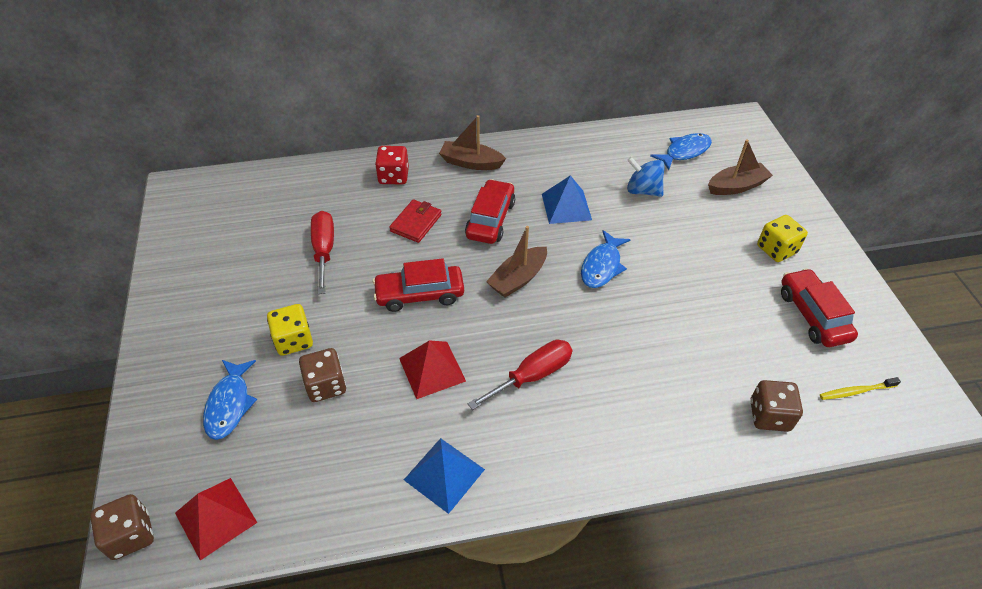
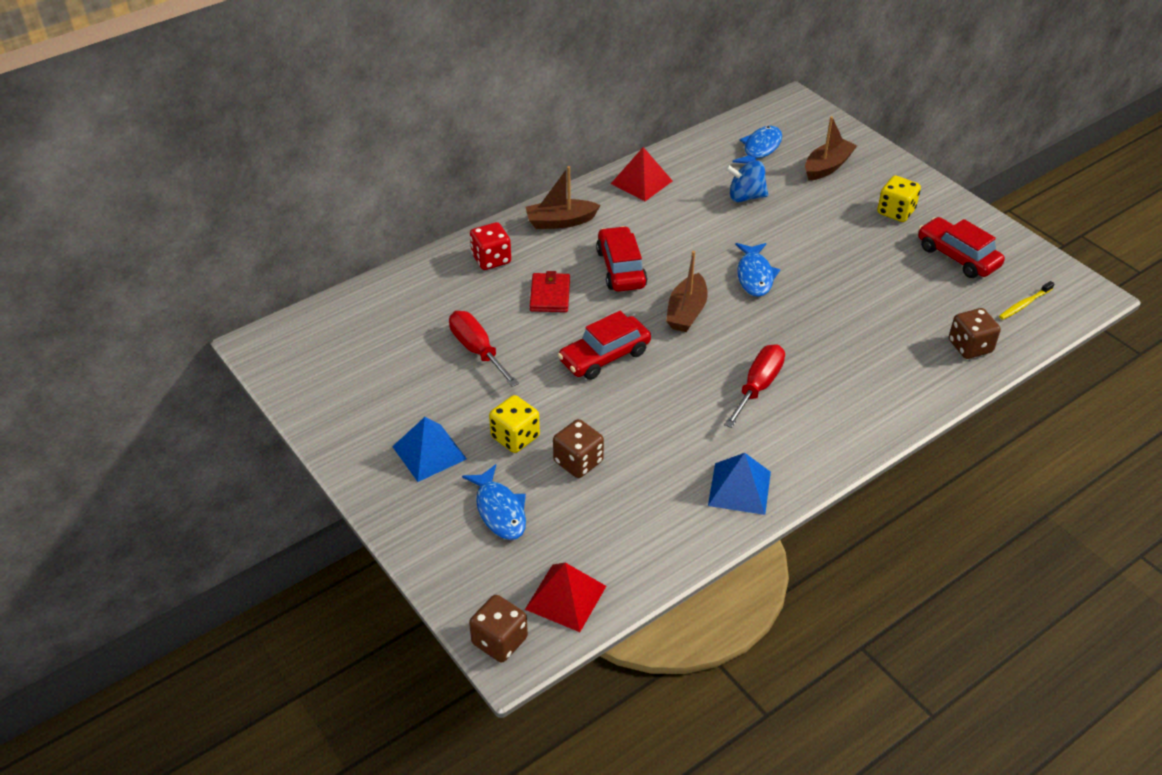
camera: 25 degrees left, 5 degrees down
(432, 369) = (665, 413): red pyramid -> red pyramid (641, 182)
(566, 207) = (685, 234): blue pyramid -> blue pyramid (429, 452)

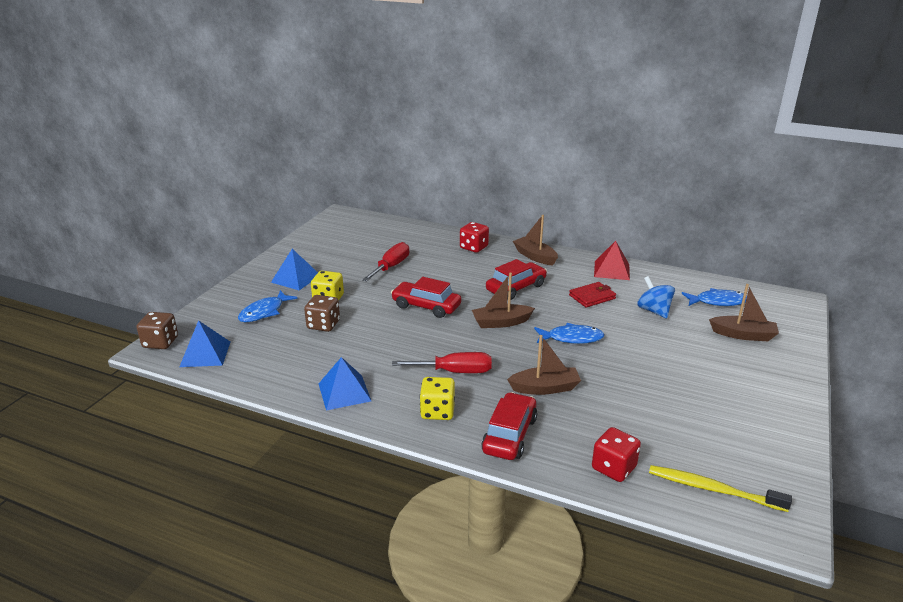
camera: 60 degrees right, 15 degrees down
(550, 295) = (463, 273): red wallet -> red wallet (592, 297)
(565, 597) = (205, 354): red pyramid -> blue pyramid
(754, 276) = (571, 338): blue fish -> blue fish turned 150 degrees counterclockwise
(829, 334) = (545, 388): none -> brown boat
(896, 212) = (737, 382): yellow dice -> yellow dice (437, 411)
(957, 256) = (725, 430): red car -> red car (509, 435)
(970, 346) = (613, 468): brown dice -> red dice
(1024, 304) = (712, 489): yellow toothbrush -> yellow toothbrush, size x1.61

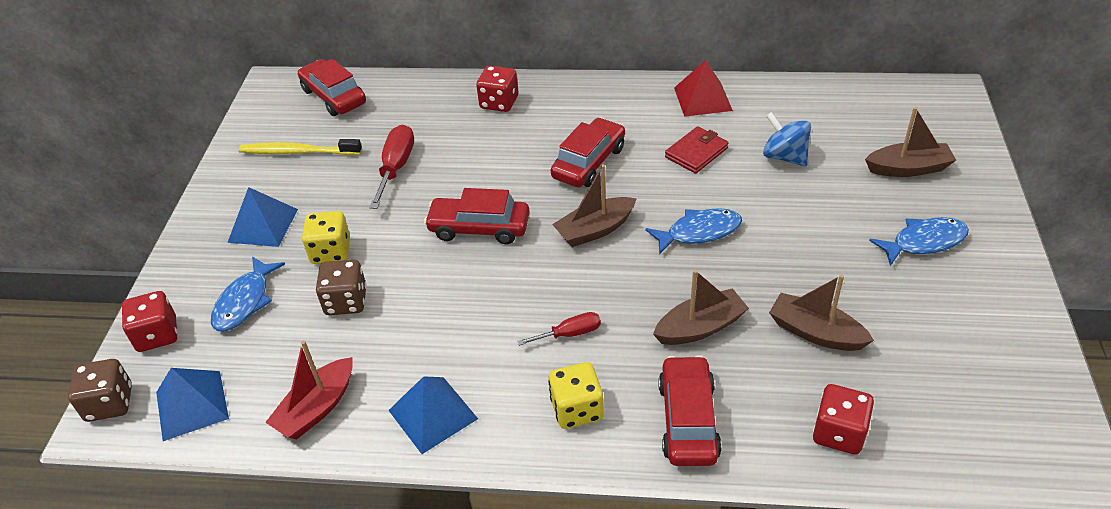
camera: 15 degrees left, 15 degrees up
(205, 317) = (157, 335): none -> red dice
(276, 372) = (317, 408): none -> red boat
(373, 226) = (334, 96): none -> red car
(455, 372) = (570, 334): red screwdriver -> red screwdriver, size x0.61
(535, 256) = (591, 99): brown boat -> brown boat (815, 332)
(712, 489) = (966, 429): yellow toothbrush -> yellow toothbrush (297, 152)
(718, 302) = (857, 120): blue fish -> blue fish (924, 242)

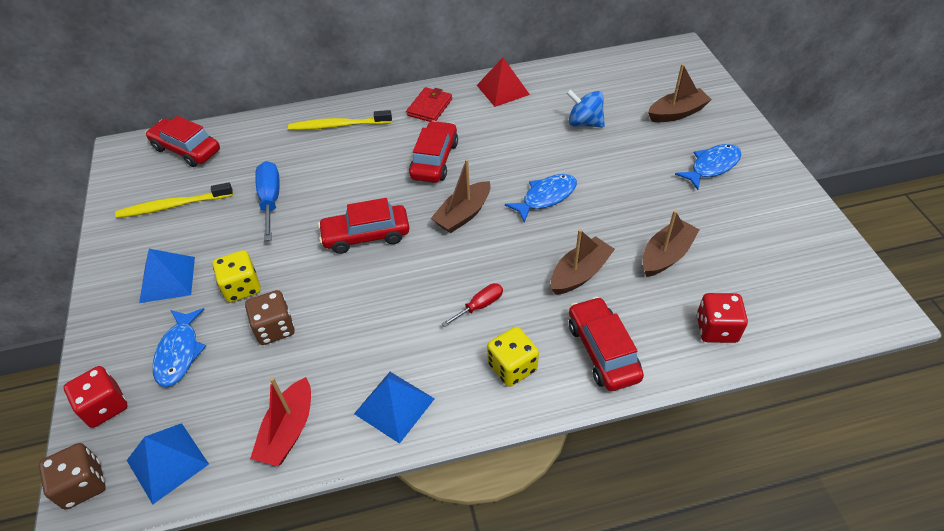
camera: 20 degrees left, 5 degrees up
(396, 167) = (270, 200): red screwdriver -> blue screwdriver
(499, 102) = (338, 125): red dice -> yellow toothbrush
(696, 153) = (516, 134): red wallet -> red wallet (429, 107)
(815, 332) = (666, 255): brown boat -> brown boat turned 120 degrees clockwise

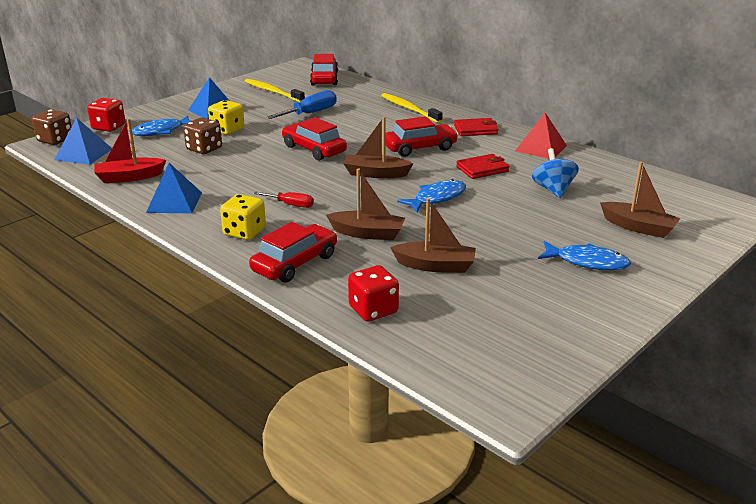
camera: 55 degrees right, 20 degrees down
(513, 143) = (482, 169): none -> red wallet
(546, 197) = (437, 198): blue fish -> blue fish turned 60 degrees counterclockwise

